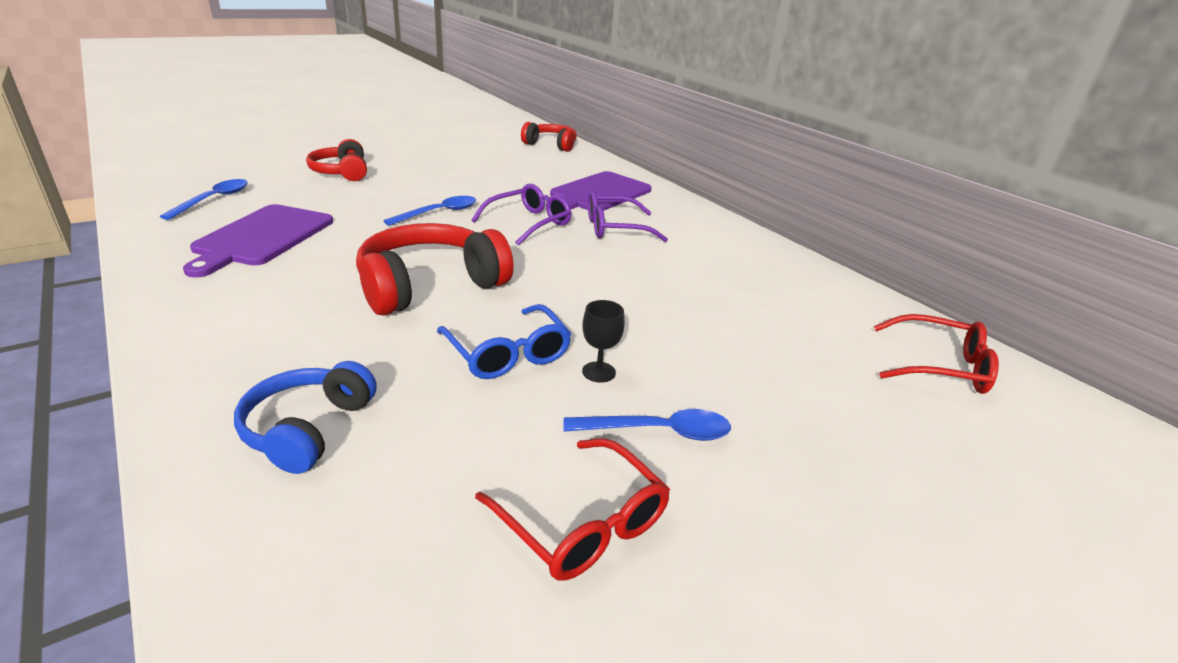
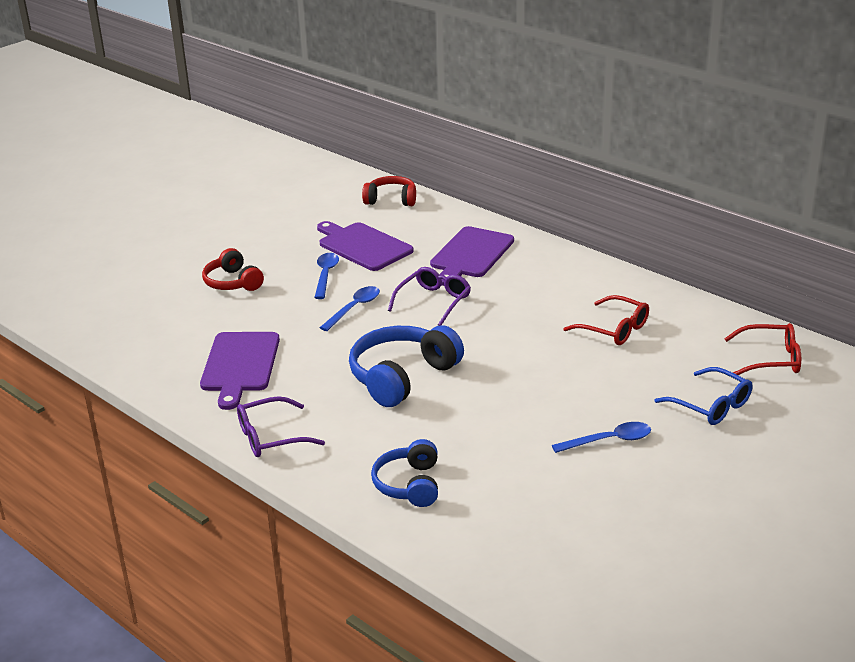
camera: 10 degrees left, 0 degrees up
(213, 200) = (160, 339): blue spoon -> blue spoon (326, 275)
(430, 285) = (402, 377): red headphones -> blue headphones
(495, 169) = (363, 246): none -> purple cutting board
(508, 354) = (491, 414): blue glasses -> blue glasses (711, 406)
(583, 523) = (590, 495): red glasses -> red glasses (614, 329)
(598, 372) = (556, 413): black goblet -> none
(615, 228) = (505, 291): purple glasses -> purple glasses (270, 437)

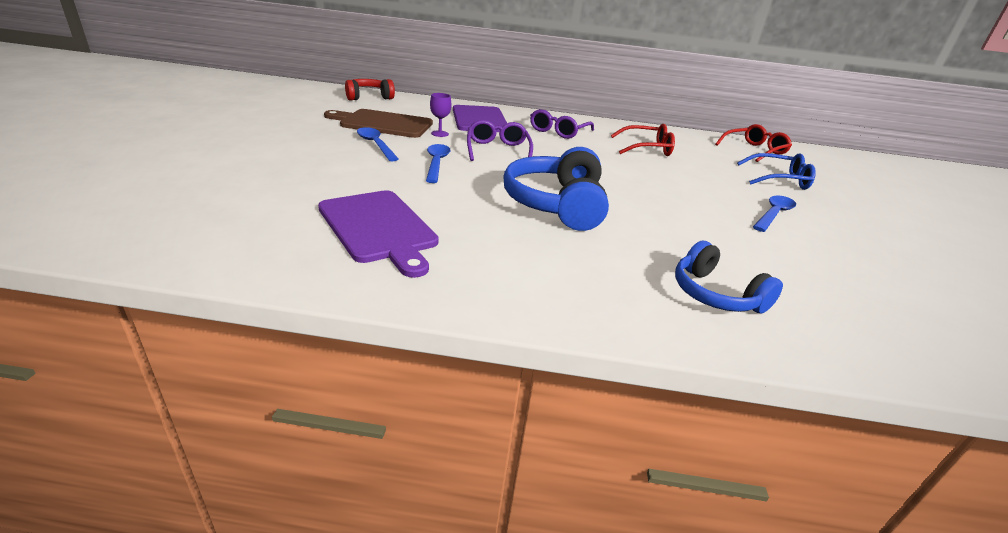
camera: 40 degrees left, 0 degrees up
(232, 282) = (280, 161): red headphones -> none
(270, 437) = (512, 291): purple glasses -> purple glasses (558, 131)
(363, 246) = (383, 124): purple cutting board -> brown cutting board
(402, 269) = (440, 134): none -> purple goblet

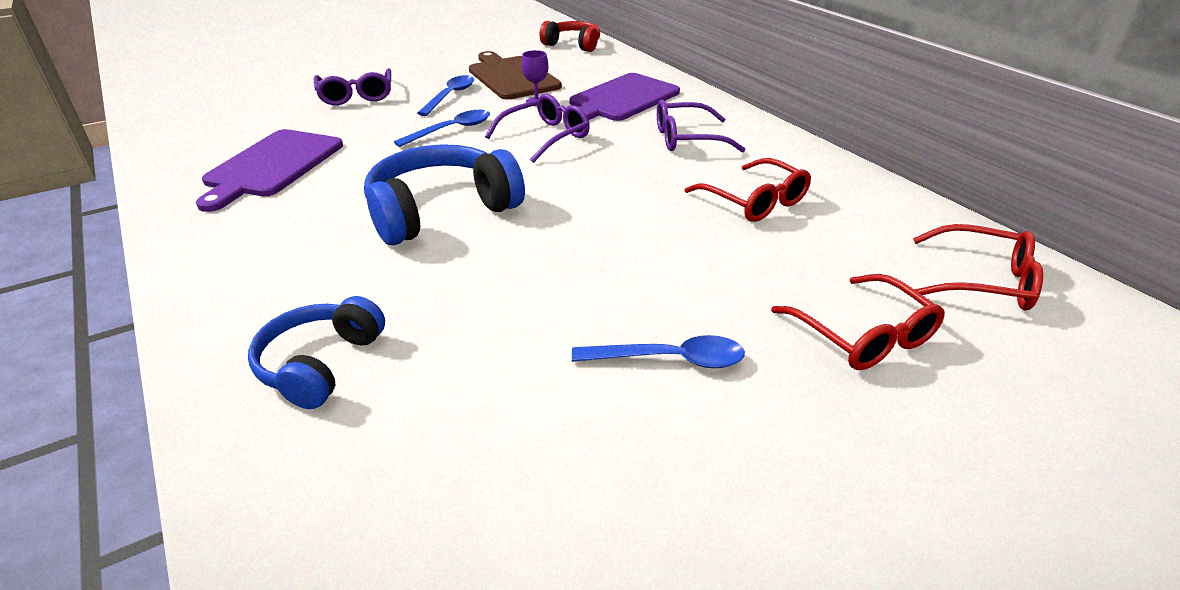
camera: 55 degrees right, 5 degrees up
(300, 164) = (356, 96): none -> purple glasses
(779, 180) = (864, 336): blue glasses -> red glasses

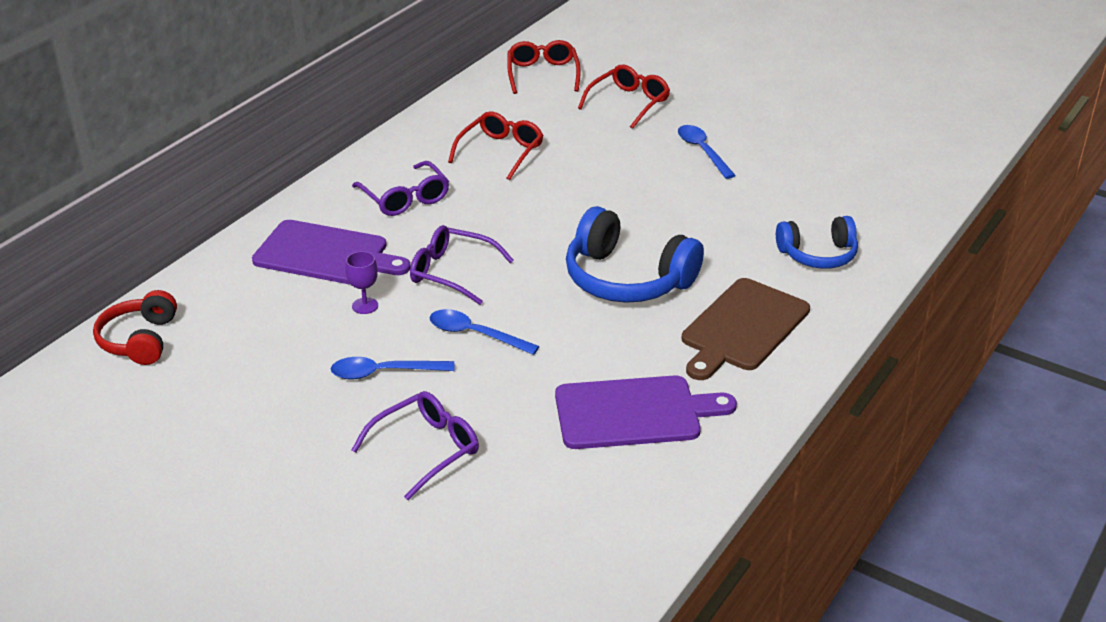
camera: 115 degrees left, 0 degrees up
(512, 77) = (294, 349): brown cutting board -> brown cutting board (742, 328)

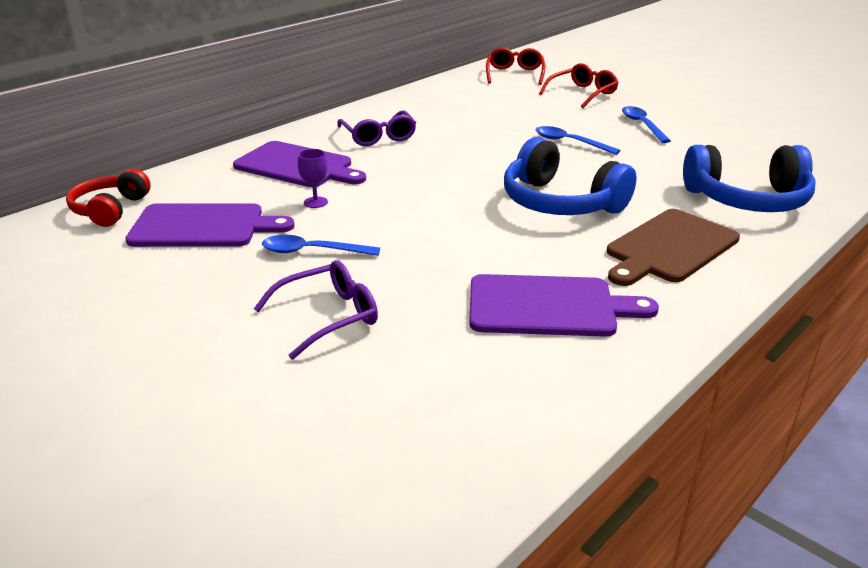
camera: 10 degrees right, 5 degrees down
(254, 352) = (203, 226): none -> purple cutting board
(451, 272) = (401, 186): purple glasses -> none
(475, 334) = (408, 230): blue spoon -> blue spoon (569, 142)
(501, 152) = (468, 114): red glasses -> none
(818, 255) = (747, 200): blue headphones -> blue headphones, size x1.59

